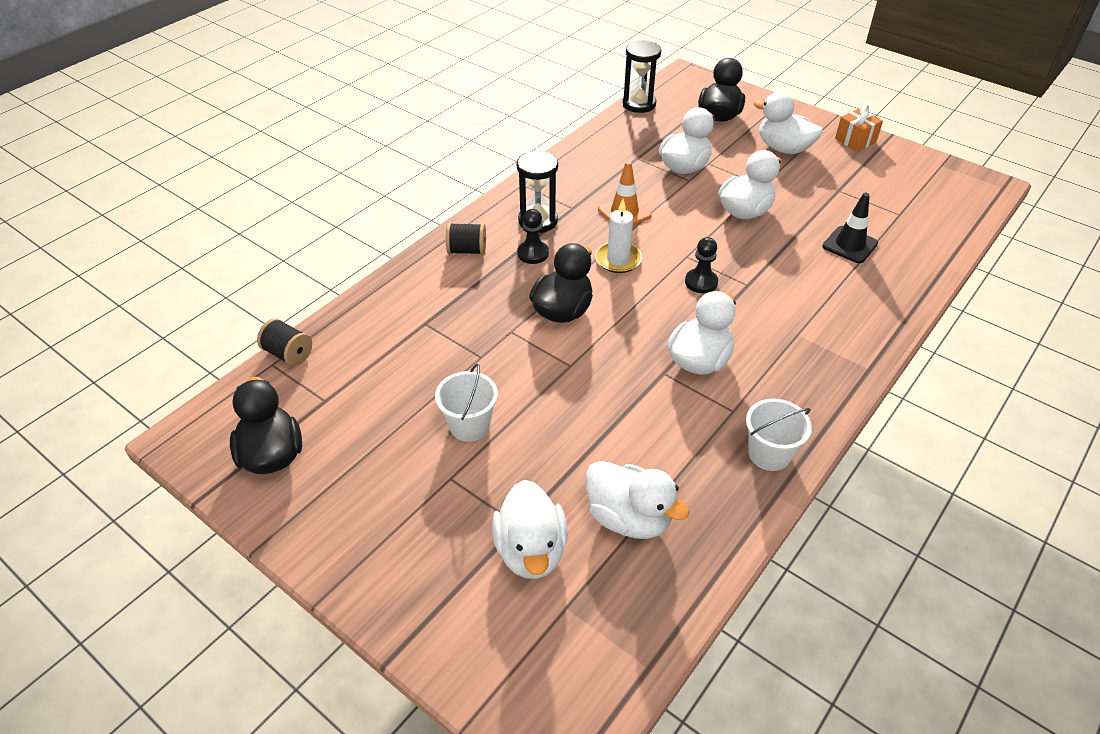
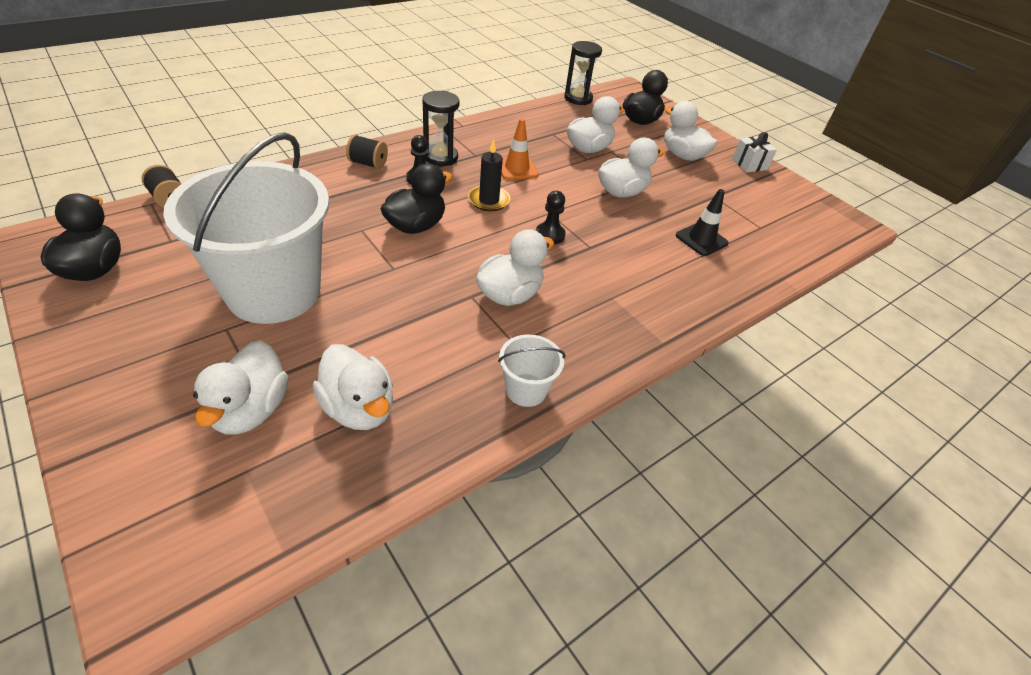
camera: 10 degrees right, 0 degrees up
(469, 425) = (274, 291): white bucket -> white bucket, size x2.39
(618, 260) = (489, 200): white candle -> black candle
(855, 140) = (749, 164): orange gift -> white gift

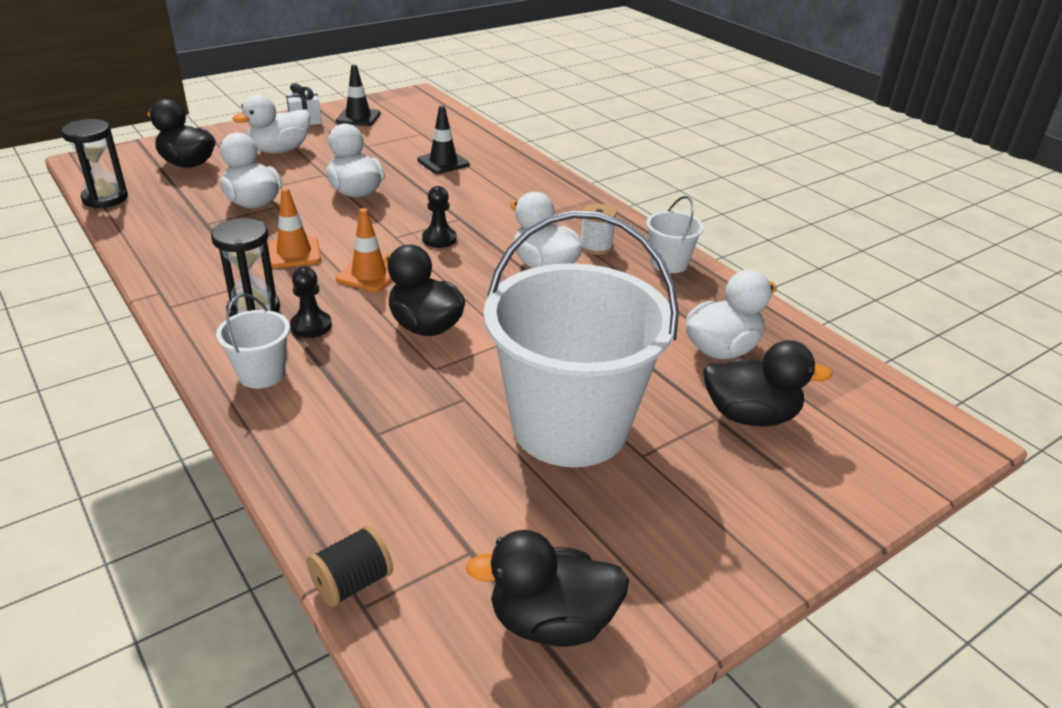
camera: 85 degrees left, 10 degrees down
(250, 410) = (750, 416): white duck -> black duck
(368, 163) = (261, 374): black spool -> white bucket
(489, 200) = (369, 274): black candle -> orange traffic cone
(553, 334) = (596, 246): none -> white spool
(773, 191) = (358, 117): none -> black traffic cone

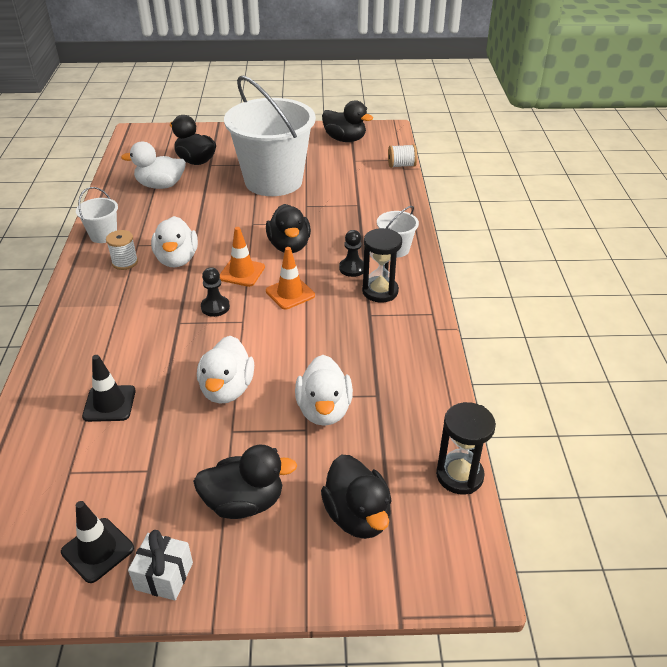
camera: 145 degrees left, 5 degrees up
(280, 150) = (244, 502): white duck -> black duck
(294, 253) = (326, 332): orange traffic cone -> orange traffic cone (242, 272)
(352, 583) = (401, 165): black spool -> white spool

